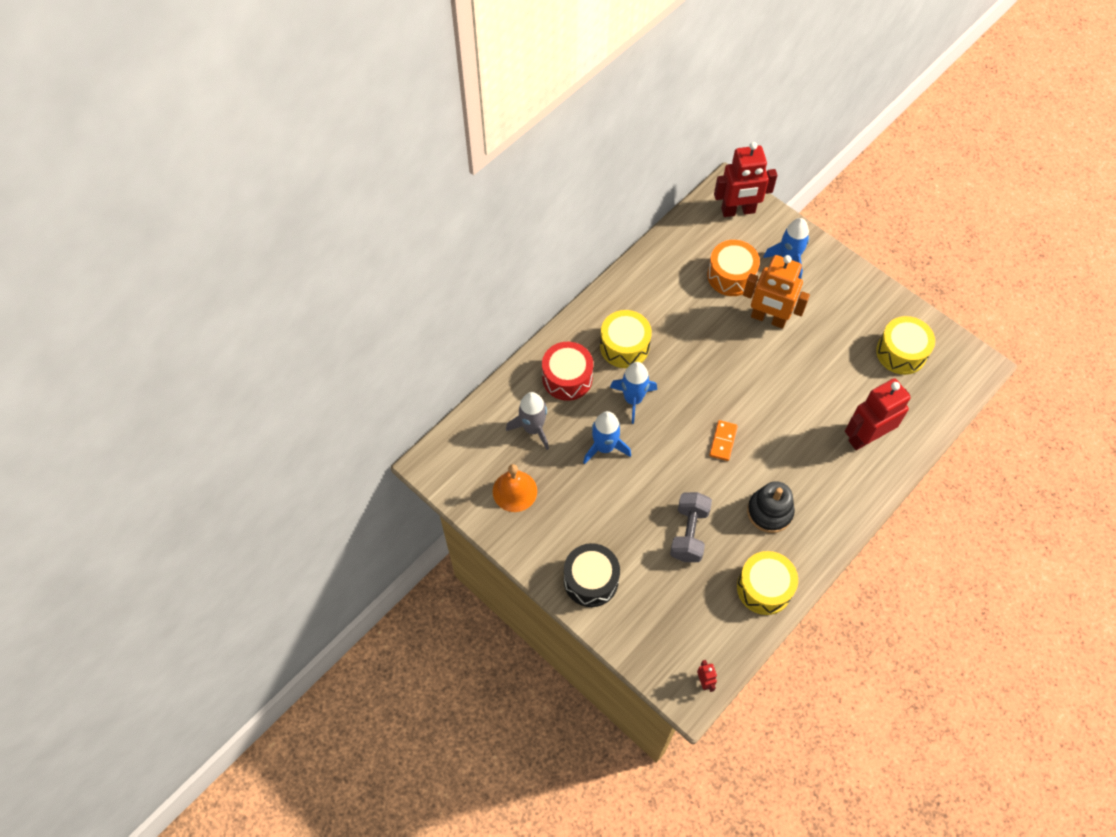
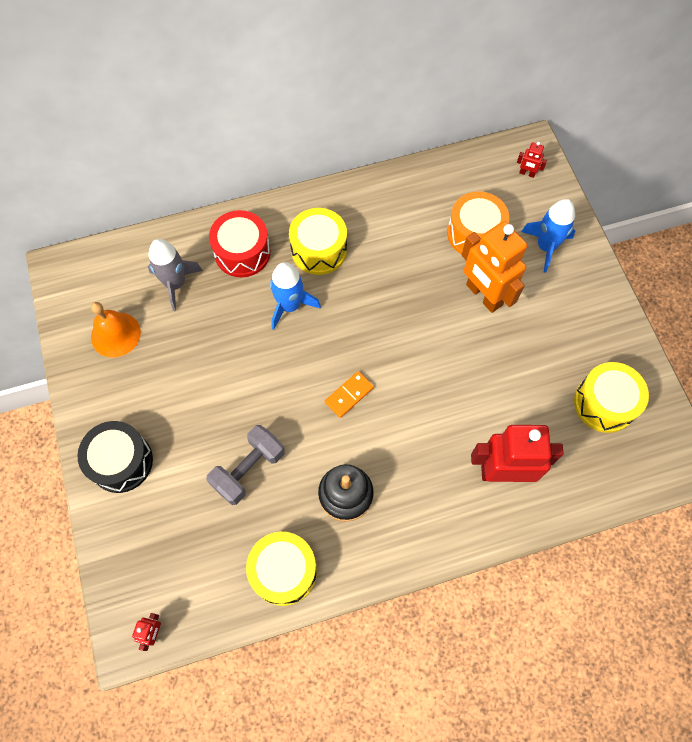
camera: 30 degrees right, 5 degrees up
(604, 447) = (229, 338): blue rocket -> none
(738, 211) = (527, 173): red robot -> red robot, size x0.41

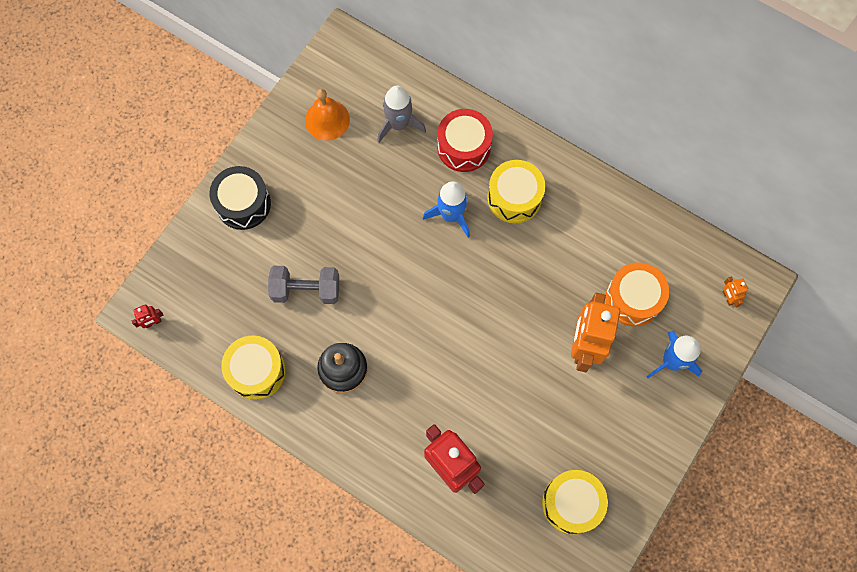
camera: 50 degrees right, 5 degrees up
(349, 395) = (417, 312): orange domino -> none
(527, 173) = (727, 297): red robot -> orange robot

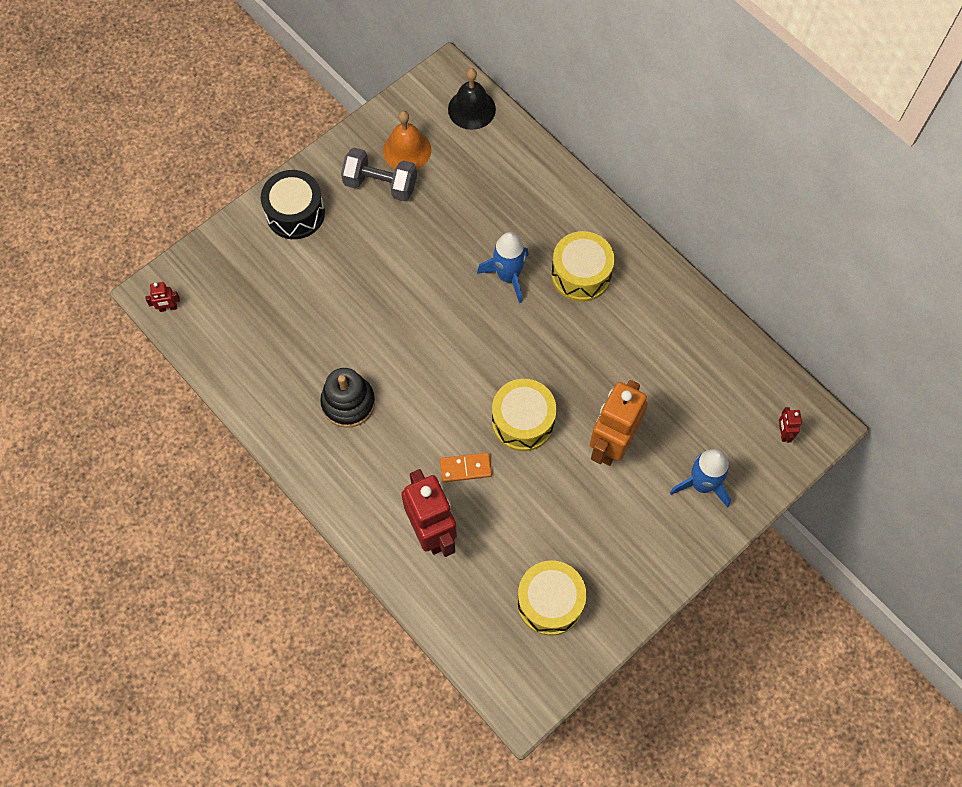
camera: 15 degrees right, 5 degrees down
(256, 371) = (258, 382): yellow drum -> yellow drum (523, 421)
(306, 290) = (334, 314): grey dumbbell -> grey dumbbell (380, 184)
(374, 67) = (471, 109): none -> black bell
(399, 124) = (480, 172): grey rocket -> none
(464, 147) = (542, 211): red drum -> none
(464, 401) = (465, 468): none -> orange domino
(633, 299) = (678, 409): orange drum -> none
(727, 297) = (783, 433): orange robot -> red robot

